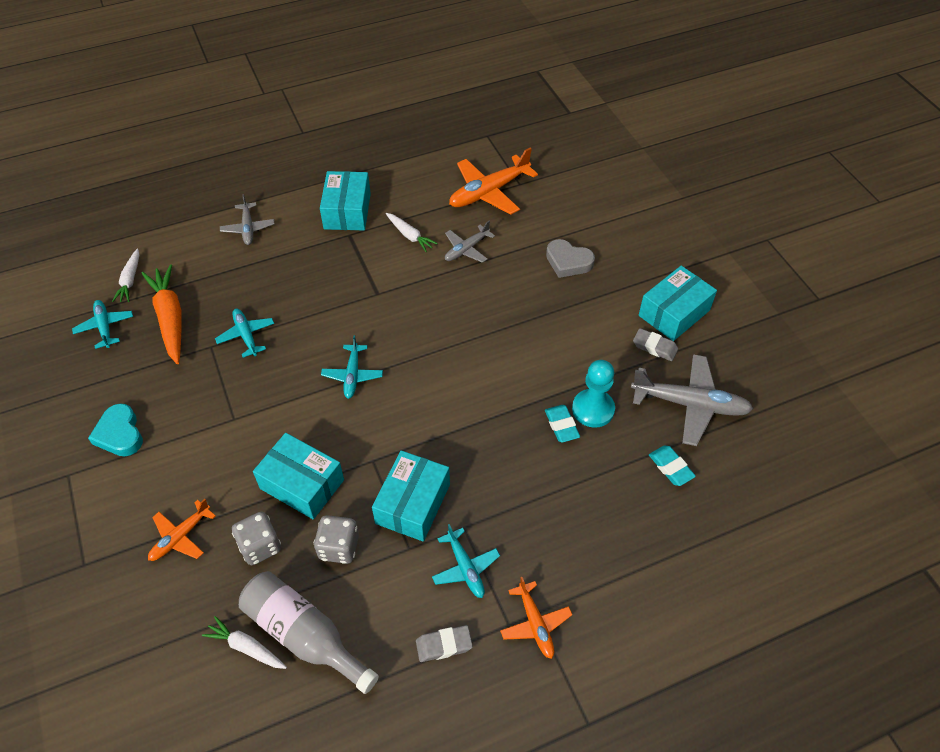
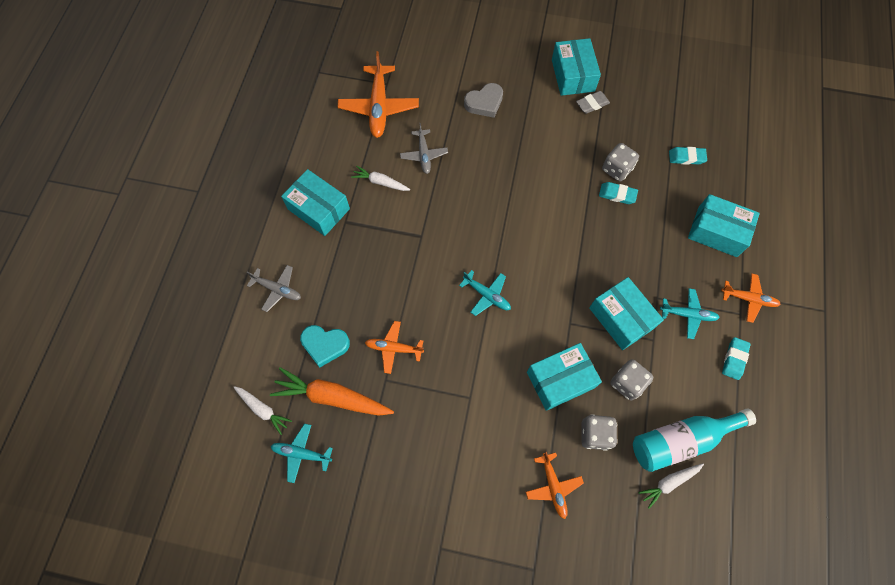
camera: 55 degrees left, 15 degrees up
(120, 434) = (426, 490): turquoise heart -> turquoise heart (325, 345)
(246, 335) = (394, 348): turquoise plane -> orange plane
(305, 635) = (681, 440): grey bottle -> turquoise bottle
(410, 236) = (380, 182): white carrot -> white carrot turned 150 degrees counterclockwise
(444, 645) = (734, 359): grey eraser -> turquoise eraser
(593, 409) = (616, 169): turquoise pawn -> grey dice
(599, 546) = (717, 232): none -> turquoise box
(690, 404) = (648, 116): grey plane -> none

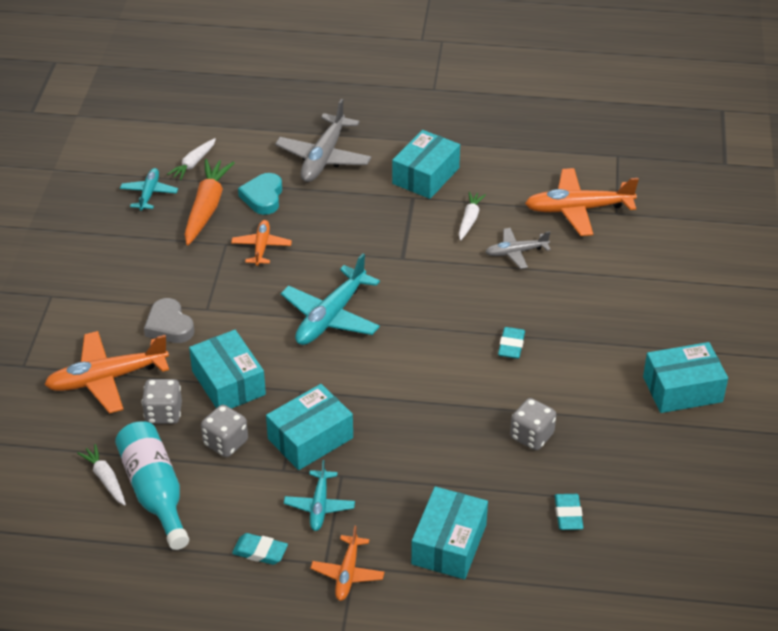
camera: 85 degrees right, 25 degrees down
(277, 289) = (324, 157): grey plane -> grey plane, size x1.74
(484, 103) = (609, 302): grey heart -> grey heart (169, 326)
(487, 295) = (331, 316): turquoise plane -> turquoise plane, size x1.74
(553, 486) = (107, 379): orange plane -> orange plane, size x1.74
(592, 104) = (637, 410): grey eraser -> none
(617, 194) = (491, 436): turquoise eraser -> turquoise eraser (511, 346)

